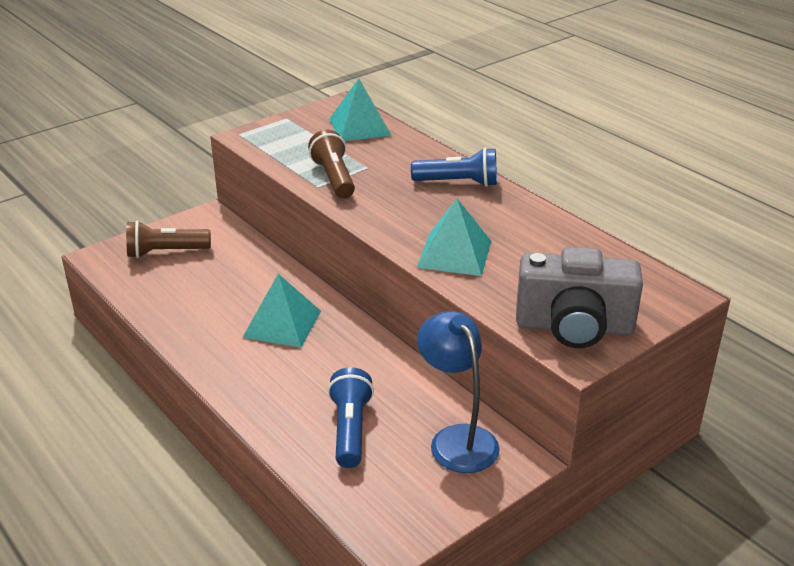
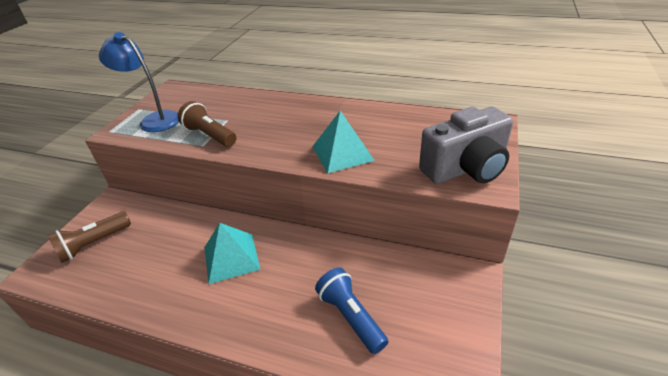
camera: 30 degrees left, 5 degrees up
(360, 127) = (198, 97): turquoise pyramid -> none
(457, 439) = (424, 282): blue lamp -> blue lamp (154, 120)
(458, 183) = (297, 108): blue flashlight -> none

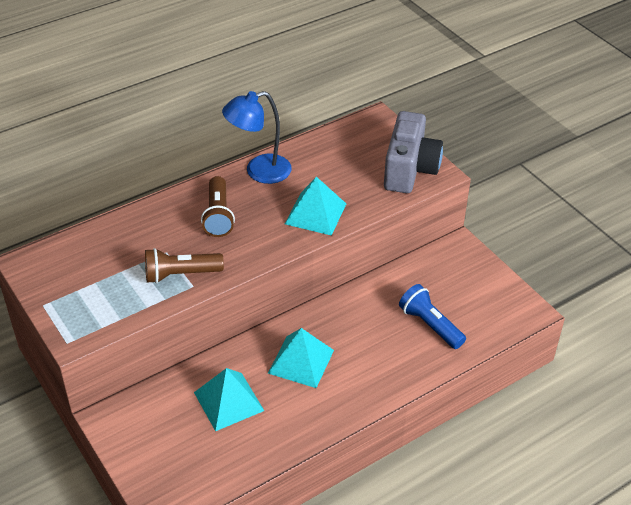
camera: 55 degrees left, 5 degrees up
(94, 244) = (170, 450): brown flashlight -> brown flashlight (218, 216)
(154, 120) = (90, 301): blue lamp -> blue lamp (259, 171)
(160, 244) = (228, 401): none -> turquoise pyramid
(350, 317) = (430, 325): blue flashlight -> blue flashlight turned 45 degrees clockwise

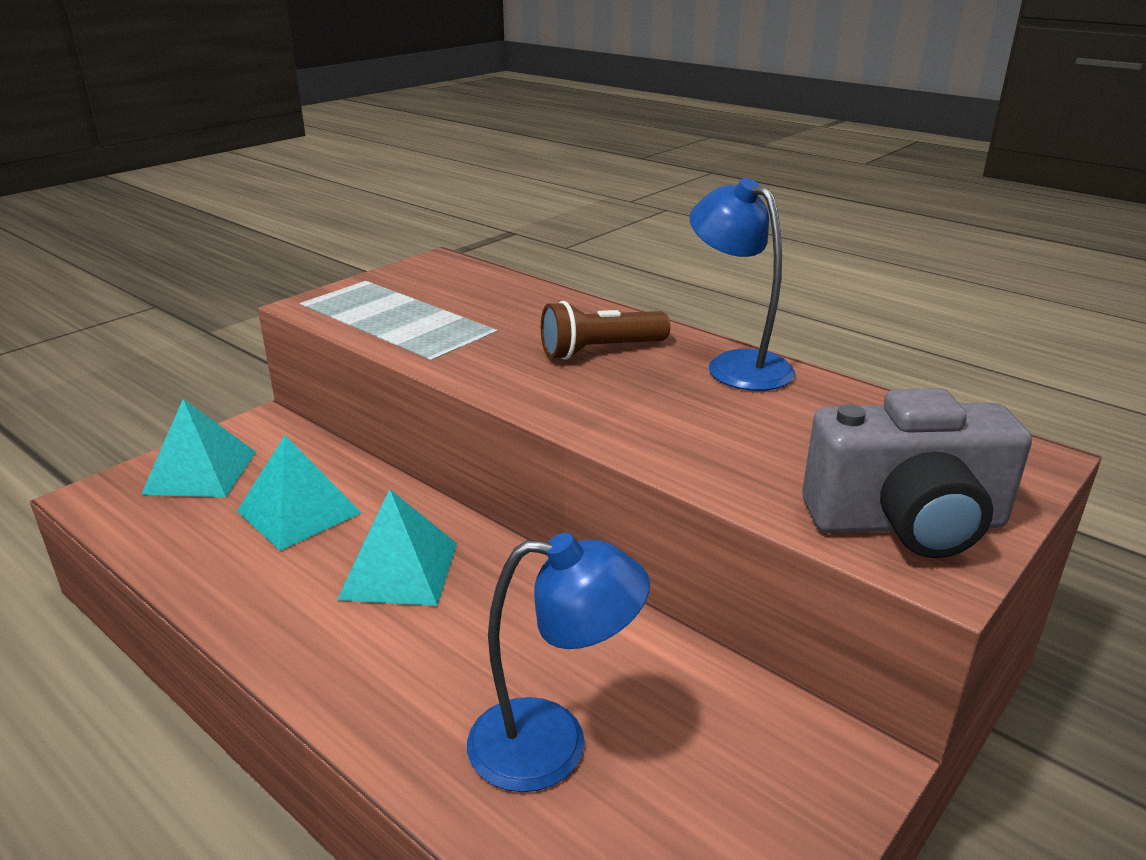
camera: 75 degrees right, 15 degrees down
(181, 274) = (451, 346): brown flashlight -> none
(315, 213) = (668, 431): turquoise pyramid -> turquoise pyramid (201, 472)
(430, 325) = (553, 745): blue flashlight -> blue lamp

